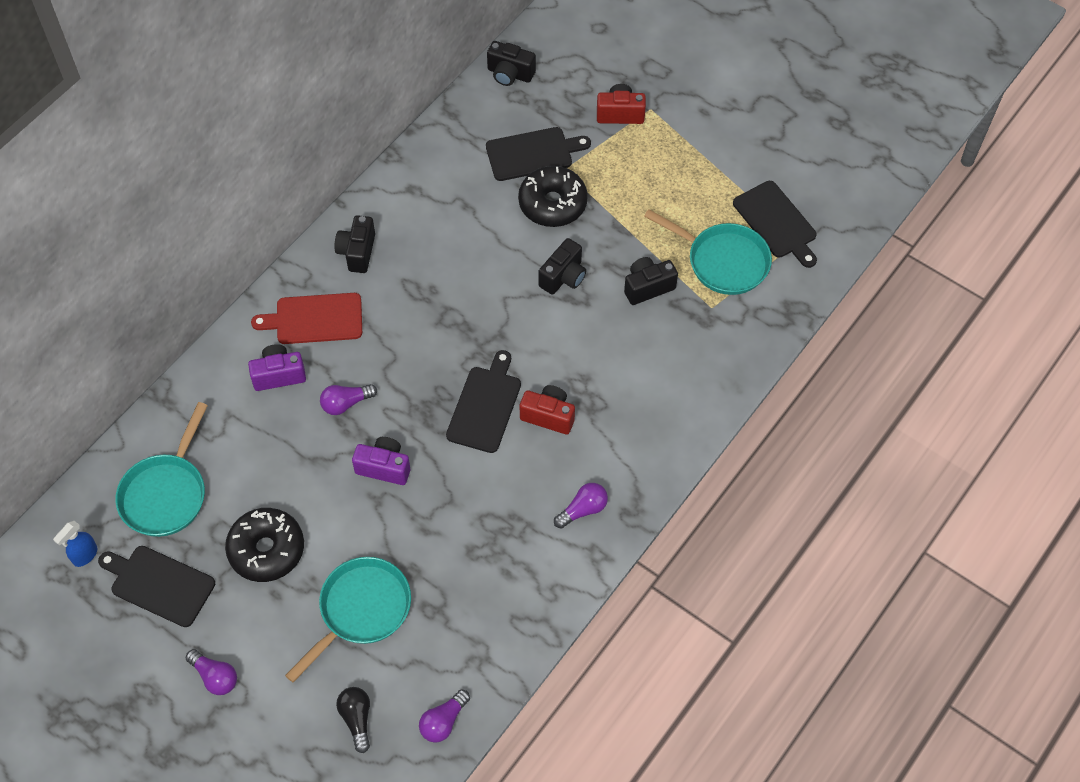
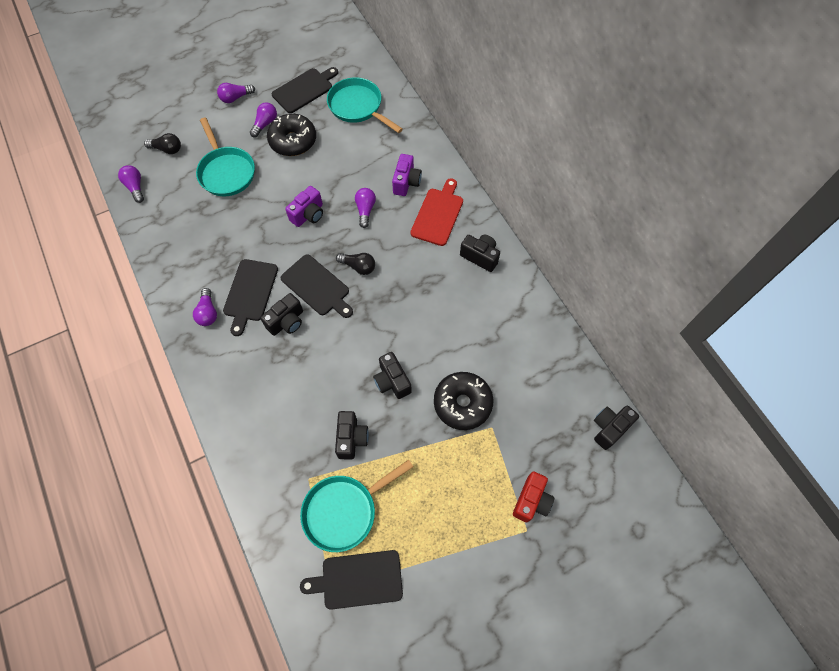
camera: 115 degrees right, 5 degrees up
(85, 555) = (342, 64): blue spray bottle -> none
(250, 605) = (265, 124): none -> purple light bulb
(434, 374) = (358, 267): none -> black light bulb
(533, 154) = (518, 410): black cutting board -> black cutting board (250, 293)
(548, 416) = (287, 321): red camera -> black camera

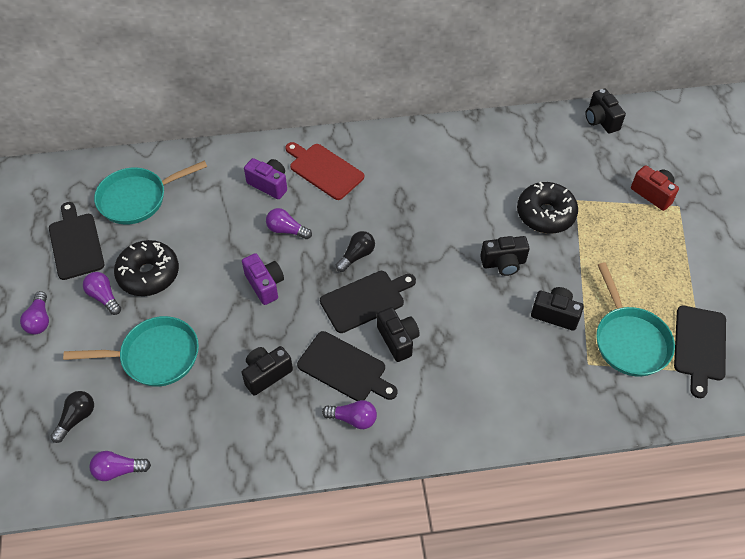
camera: 70 degrees left, 10 degrees down
(480, 257) = (391, 152): black camera -> black camera (266, 374)

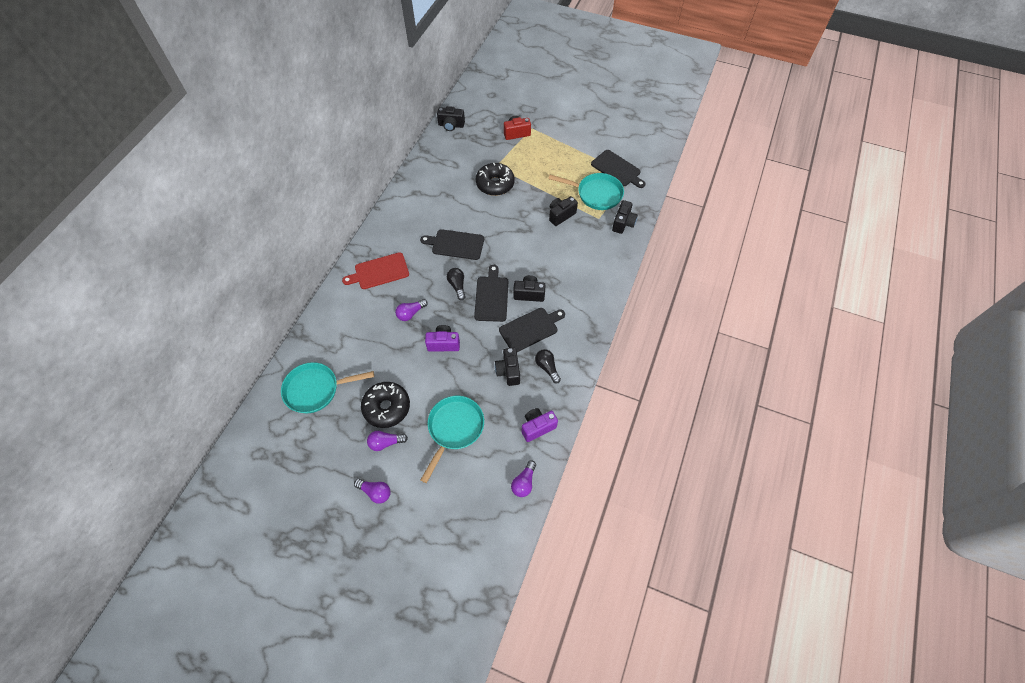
camera: 60 degrees left, 5 degrees up
(76, 243) = (325, 444): black cutting board -> black cutting board (455, 244)
(76, 418) = (471, 495): black light bulb -> black light bulb (547, 367)
(137, 198) = (316, 389): turquoise pan -> turquoise pan turned 75 degrees clockwise
(269, 184) = (366, 306): purple camera -> purple camera (537, 427)
(353, 419) = (565, 340): purple light bulb -> none
(503, 263) = (513, 220): black camera -> black camera (623, 223)

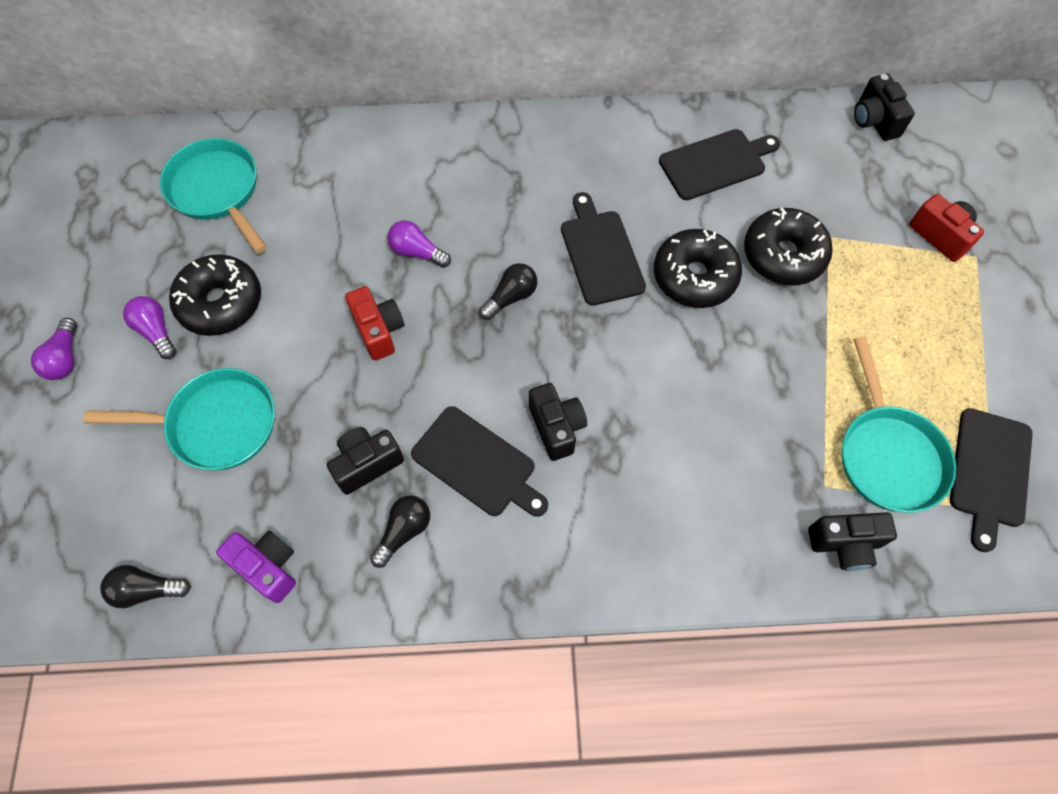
camera: 65 degrees right, 5 degrees up
(379, 271) = (478, 167): red cutting board -> none
(443, 343) = (379, 330): purple camera -> red camera
(487, 217) = (694, 276): none -> black donut
(491, 296) = (516, 364): black cutting board -> black cutting board (716, 163)
(524, 482) = (147, 590): purple light bulb -> black light bulb
(561, 215) = (784, 407): black camera -> none

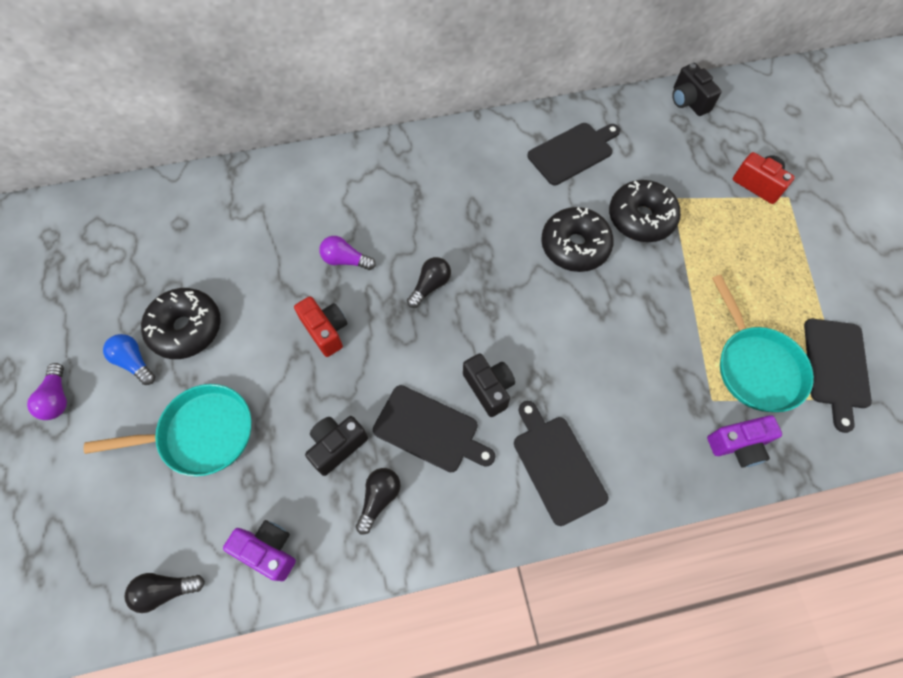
camera: 10 degrees left, 0 degrees up
(156, 331) = (134, 362): purple light bulb -> blue light bulb
(217, 191) = (166, 234): turquoise pan -> none
(600, 253) = (496, 238): black cutting board -> black cutting board (557, 465)
(844, 544) = (738, 445): black camera -> purple camera

